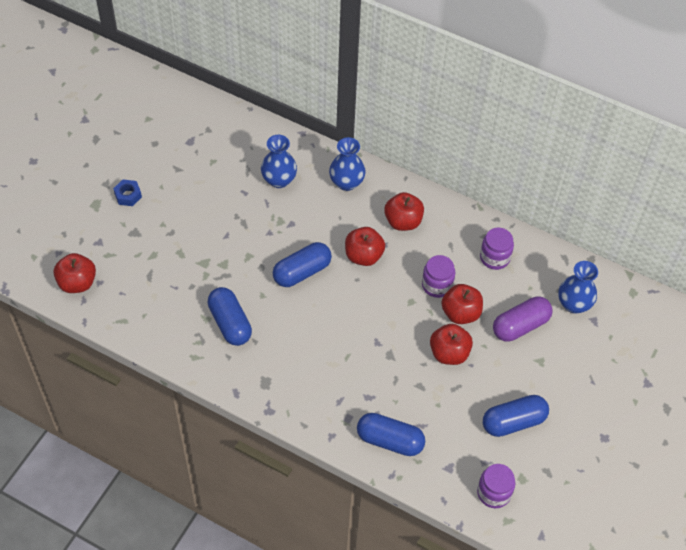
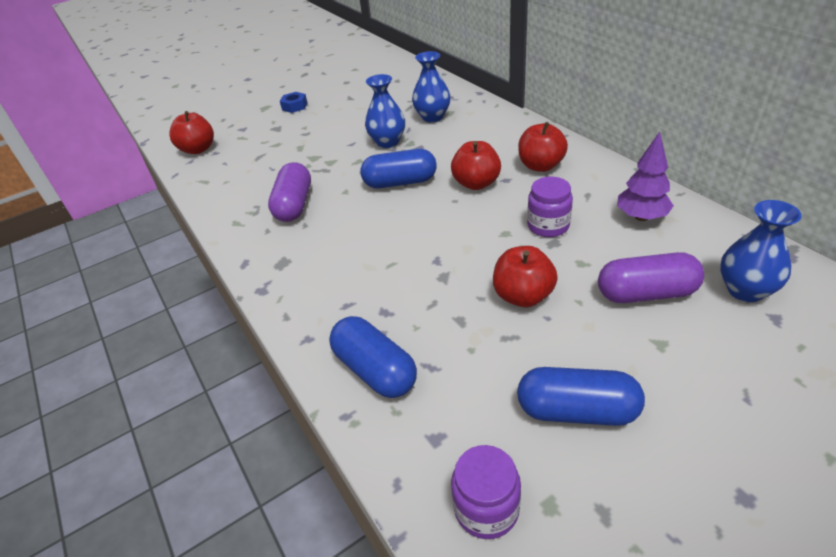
camera: 35 degrees right, 15 degrees down
(230, 323) = (294, 205): blue capsule -> purple capsule
(346, 183) = (498, 129): blue vase -> blue vase (388, 142)
(460, 313) = (564, 259): red apple -> none
(494, 258) = (641, 217): purple jar -> purple tree

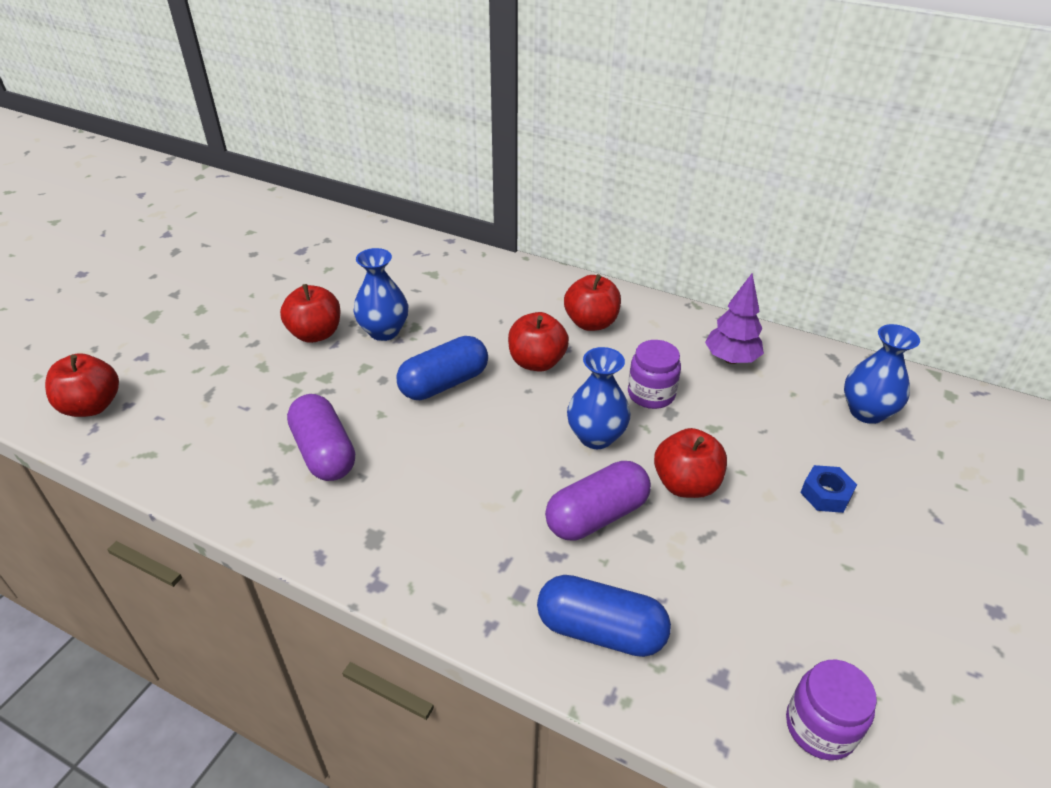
camera: 35 degrees left, 0 degrees up
(294, 106) = (202, 305): blue nut -> blue nut (826, 494)
(345, 135) = (315, 334): none -> red apple
(432, 117) = (416, 284): blue vase -> blue vase (596, 437)
(577, 411) = (822, 589): blue capsule -> none
(646, 293) = (792, 442): purple capsule -> purple capsule (596, 516)

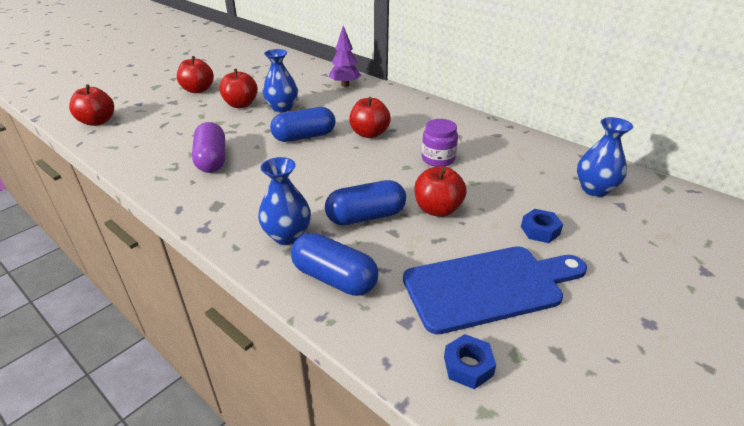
camera: 15 degrees right, 5 degrees down
(591, 323) = (416, 119): red apple -> red apple (198, 90)
(596, 437) = (388, 176): blue vase -> blue vase (287, 236)
(596, 516) = (366, 216): purple capsule -> blue capsule
(731, 359) = (504, 148): purple tree -> purple tree (345, 85)
(798, 598) = (489, 286): none -> blue cutting board
(820, 727) = (468, 366): purple jar -> blue nut

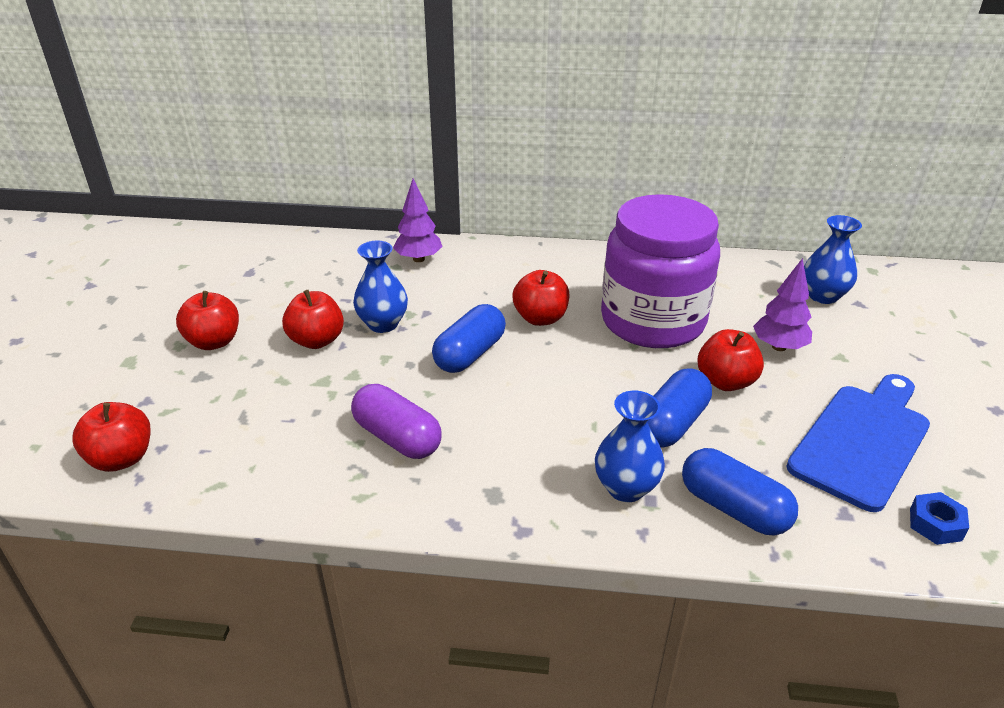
camera: 35 degrees left, 0 degrees up
(334, 278) = (733, 508): blue capsule -> blue capsule turned 45 degrees clockwise
(438, 159) = (652, 321): purple jar -> purple jar, size x2.40
(509, 206) = (779, 347): none -> purple tree
(540, 230) = (832, 362): blue nut -> none

